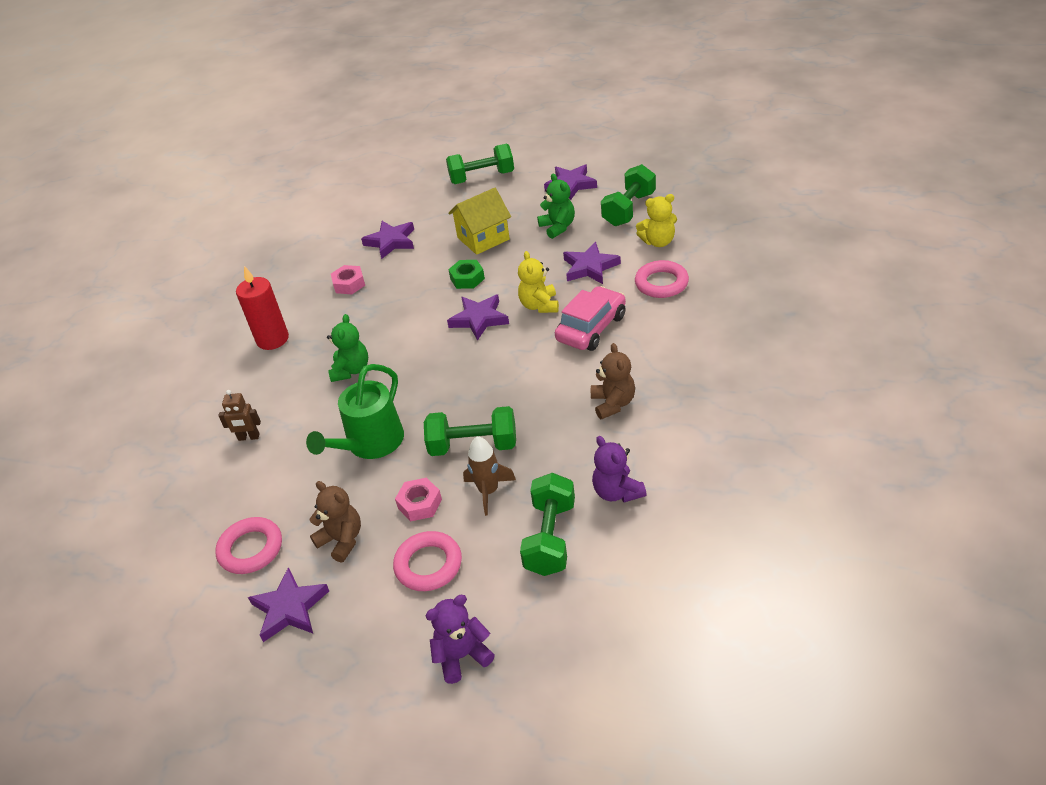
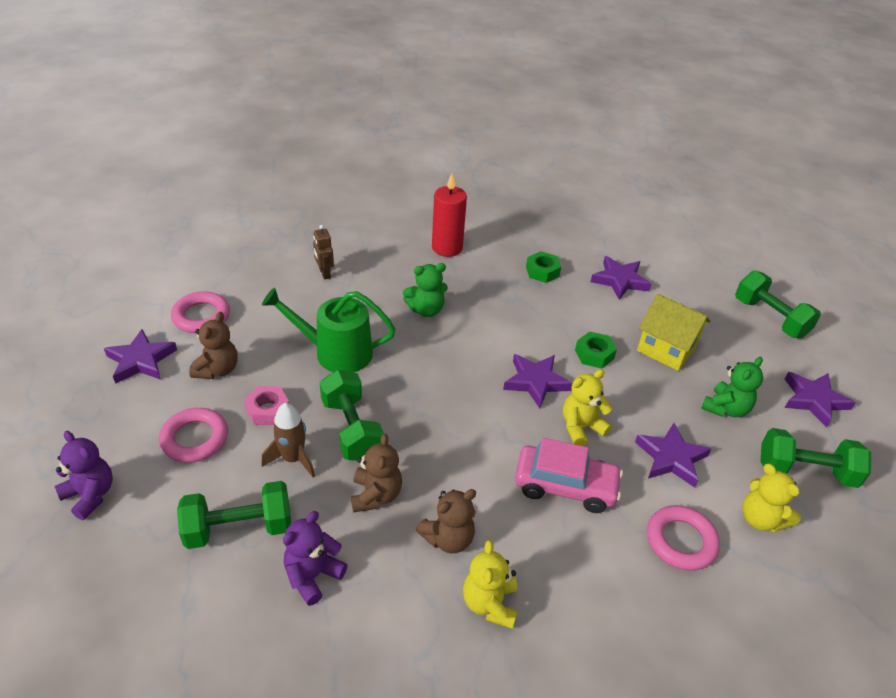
camera: 60 degrees right, 0 degrees up
(349, 284) = (542, 271): pink nut -> green nut
(553, 440) = (376, 495): none -> brown teddy bear
(677, 392) = (489, 604): none -> yellow teddy bear

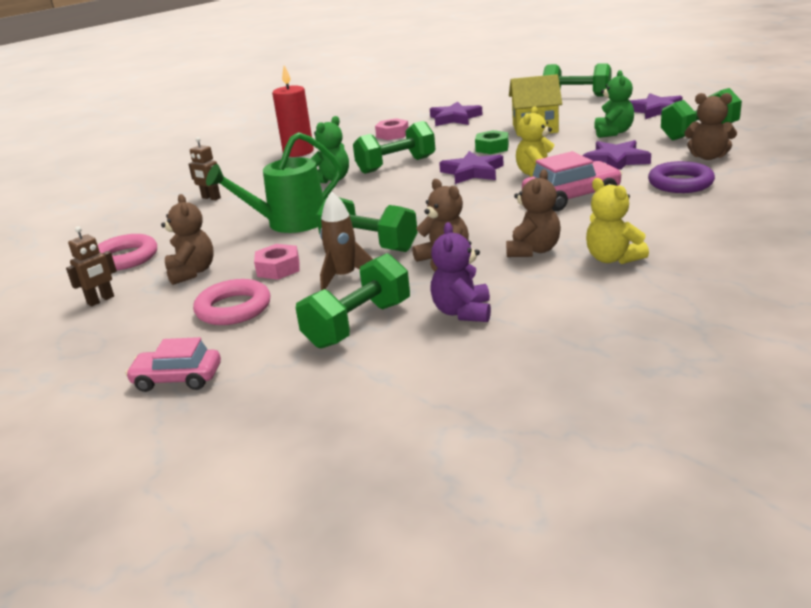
camera: 30 degrees left, 15 degrees down
(90, 495) = (177, 379): purple teddy bear -> pink car
(141, 360) = (101, 300): purple star -> brown robot
(492, 324) = (396, 165): none -> green dumbbell
(542, 271) = (392, 134): green nut -> pink nut
(681, 541) = (680, 183): pink ring -> purple ring
(760, 519) = (708, 157): yellow teddy bear -> brown teddy bear

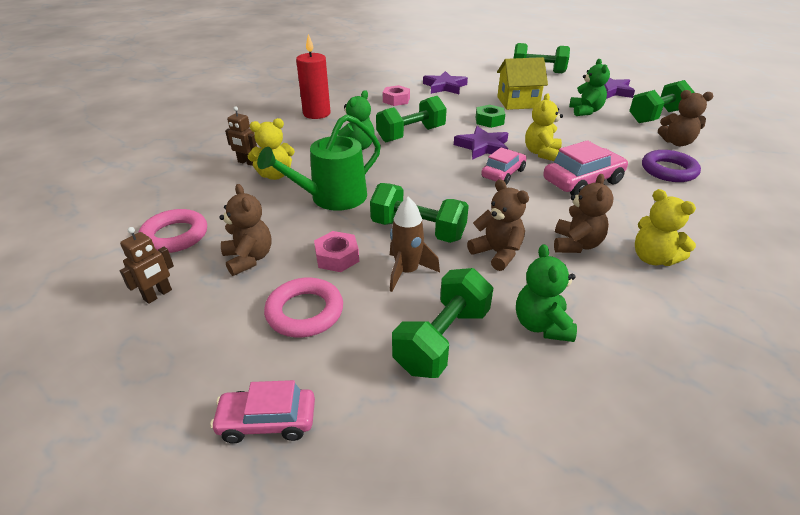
camera: 10 degrees left, 10 degrees up
(237, 207) = (275, 175): none -> yellow teddy bear
(462, 312) = (541, 325): purple teddy bear -> green teddy bear
(484, 195) = (503, 174): none -> pink car
(616, 160) = (602, 142): purple star -> none

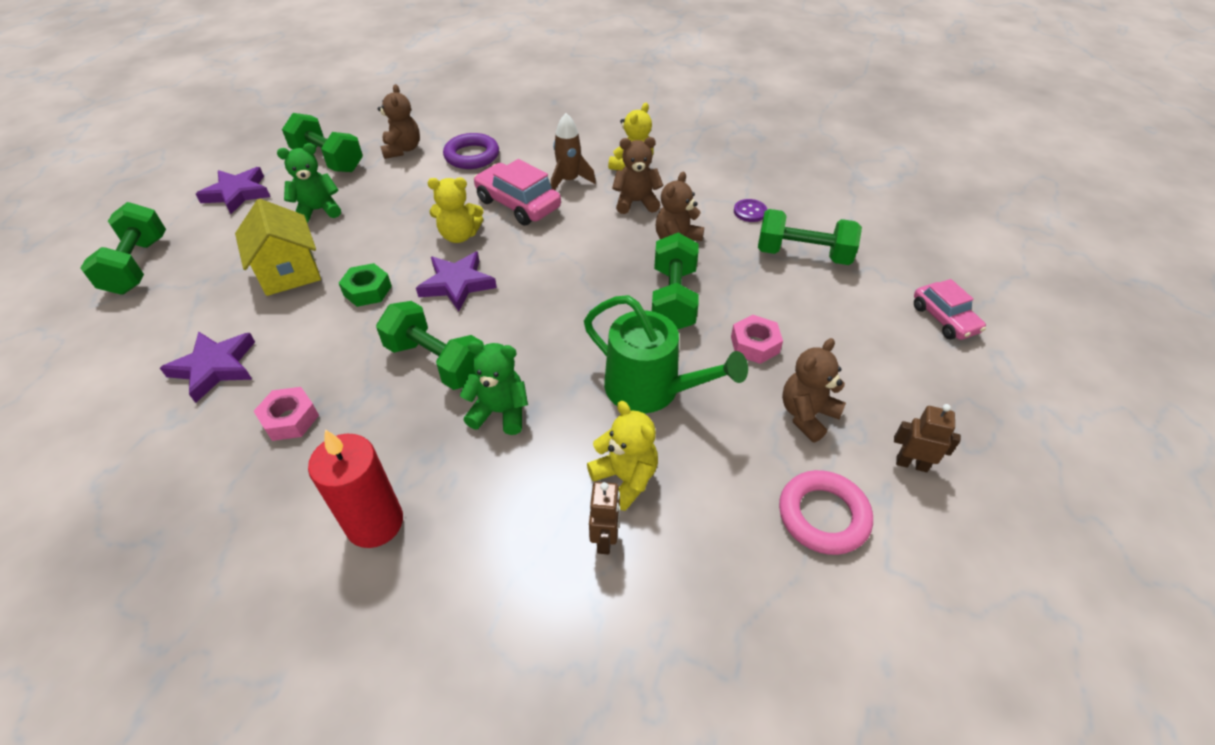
camera: 110 degrees left, 10 degrees up
(305, 312) = (839, 339): pink ring -> none
(407, 272) = (741, 291): brown rocket -> brown rocket (569, 181)
(503, 174) = (524, 258): pink car -> none
(541, 325) = (750, 212): green teddy bear -> purple button

